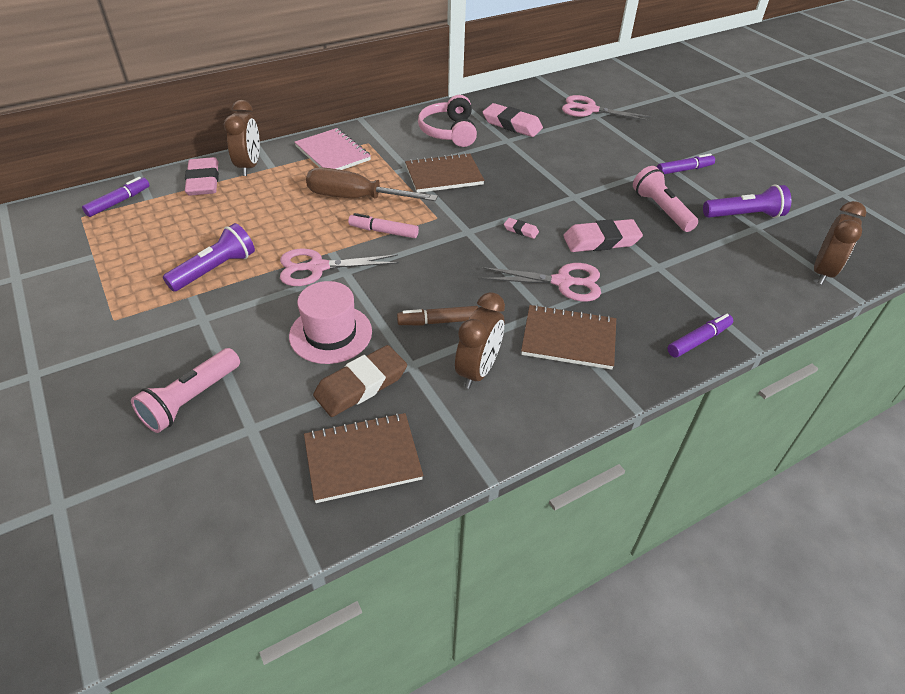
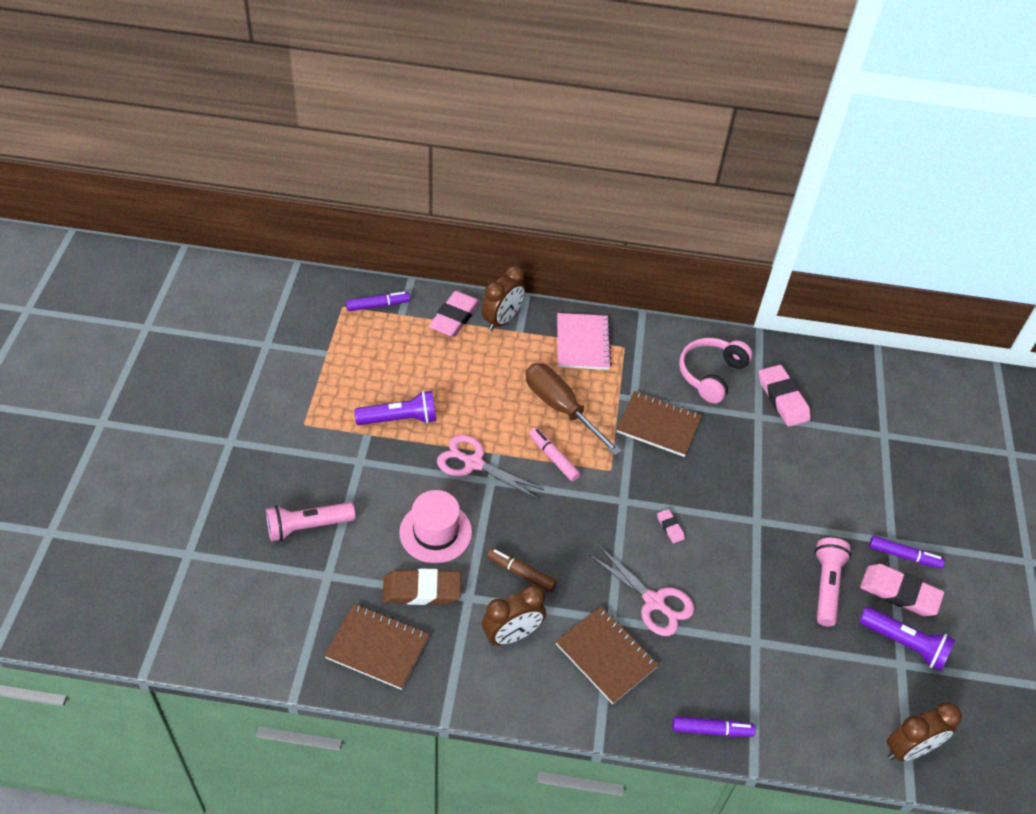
camera: 35 degrees right, 5 degrees up
(590, 110) = (886, 423): pink scissors -> none
(601, 240) = (731, 583): pink eraser -> pink eraser (899, 593)

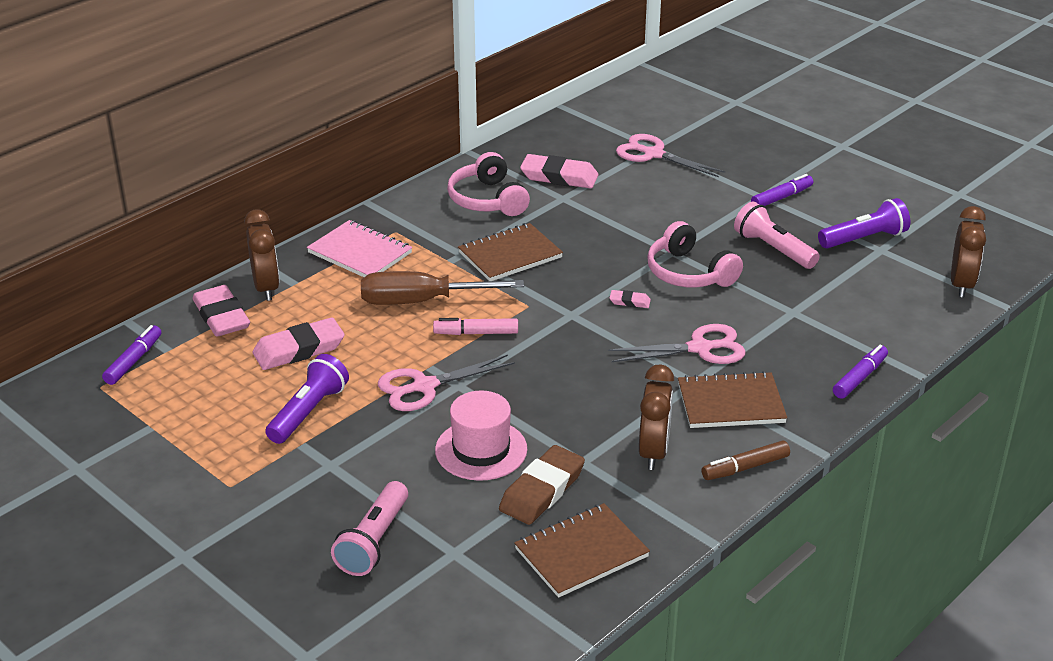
camera: 50 degrees left, 15 degrees down
(521, 573) = (588, 414): brown marker -> brown marker (745, 467)
(741, 546) = (689, 273): none -> pink headphones
(874, 439) = (653, 154): none -> pink scissors
(899, 593) = (814, 217): pink eraser -> pink eraser (299, 349)

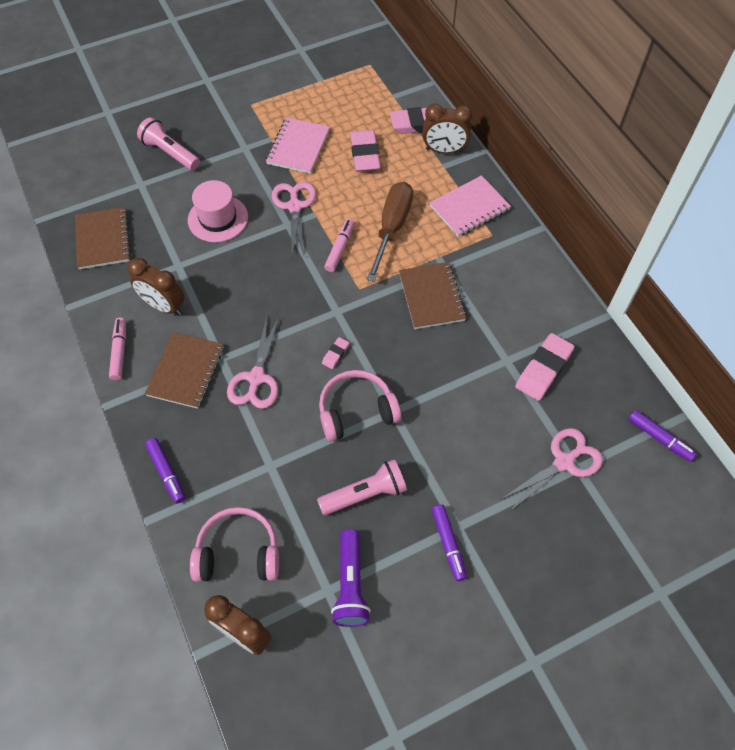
camera: 110 degrees right, 25 degrees up
(134, 361) = (389, 80): purple marker -> purple marker (659, 438)
(308, 412) = (298, 147): purple flashlight -> pink notebook
(488, 200) = (520, 306): pink headphones -> pink headphones (238, 553)
(542, 490) = (164, 237): brown eraser -> none
(745, 467) = (120, 351): brown marker -> pink marker

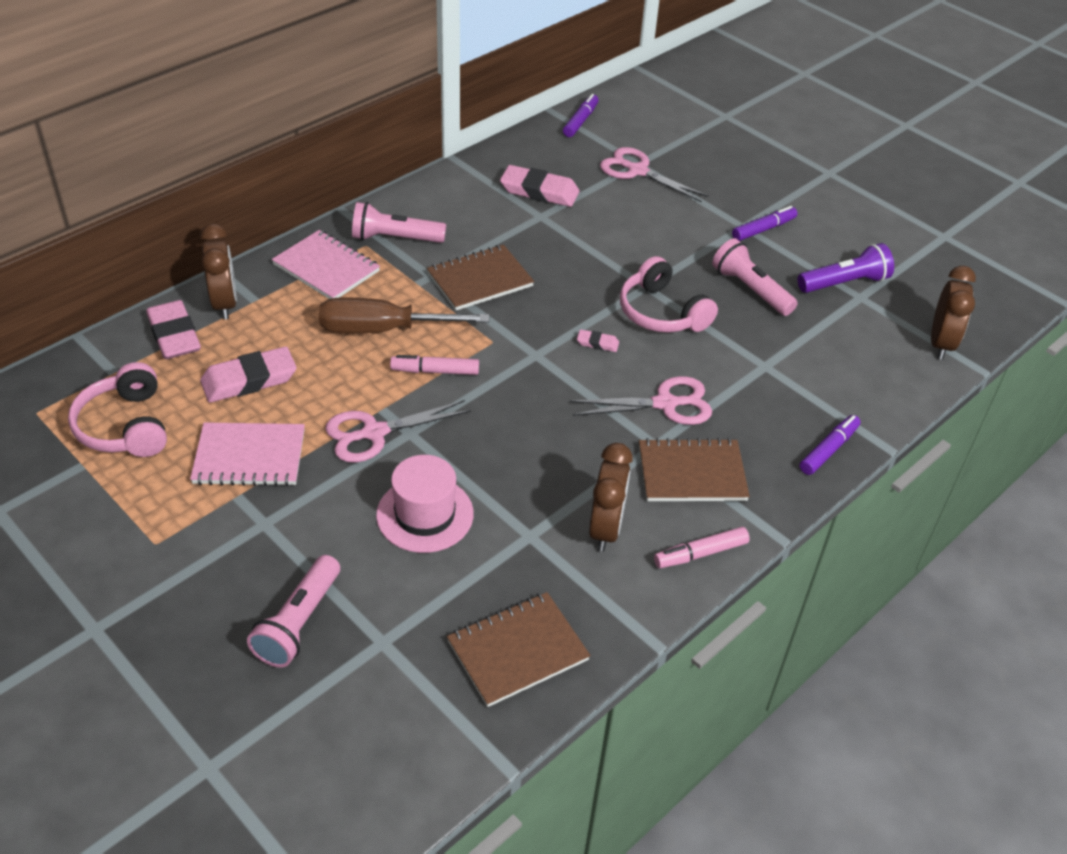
camera: 110 degrees left, 15 degrees down
(238, 553) = (871, 366): pink headphones -> pink headphones (125, 426)
(496, 254) = (395, 238): none -> pink flashlight

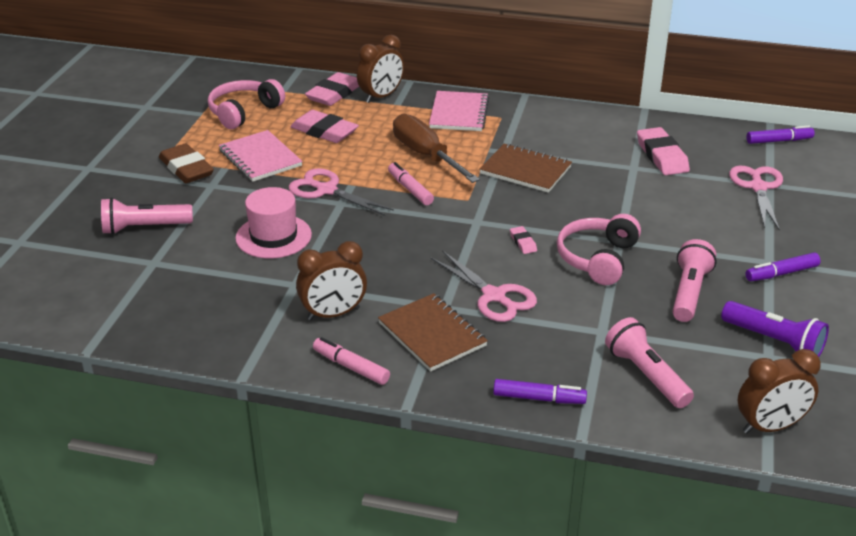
camera: 60 degrees right, 10 degrees down
(202, 531) = (186, 168): none -> brown eraser
(395, 238) = (523, 124): pink flashlight -> pink flashlight (646, 375)
(517, 651) = (188, 317): brown notebook -> none
(763, 229) = (781, 273): purple marker -> purple marker turned 135 degrees clockwise

